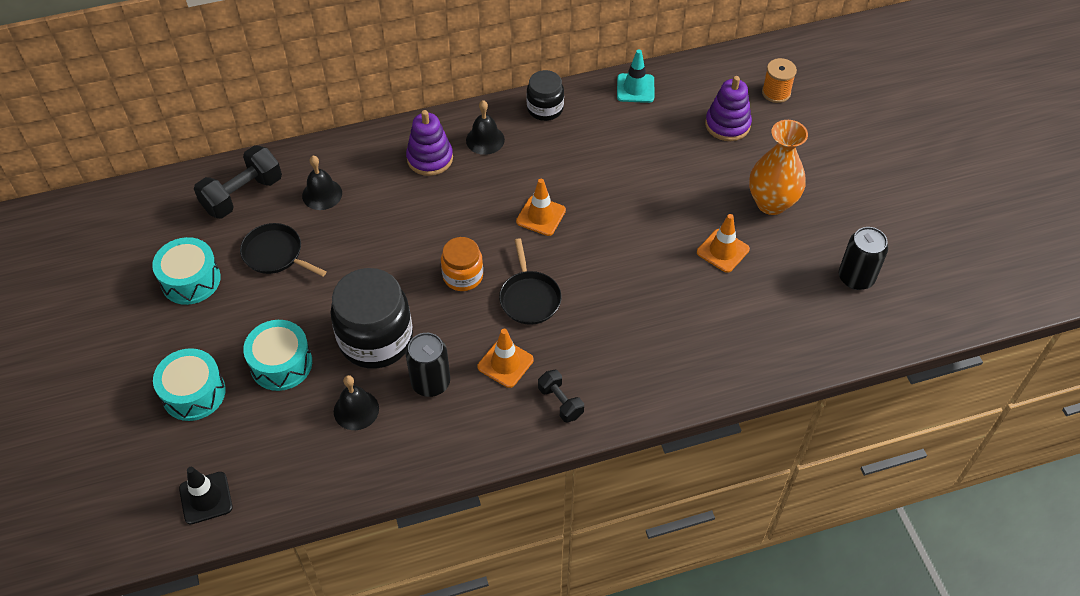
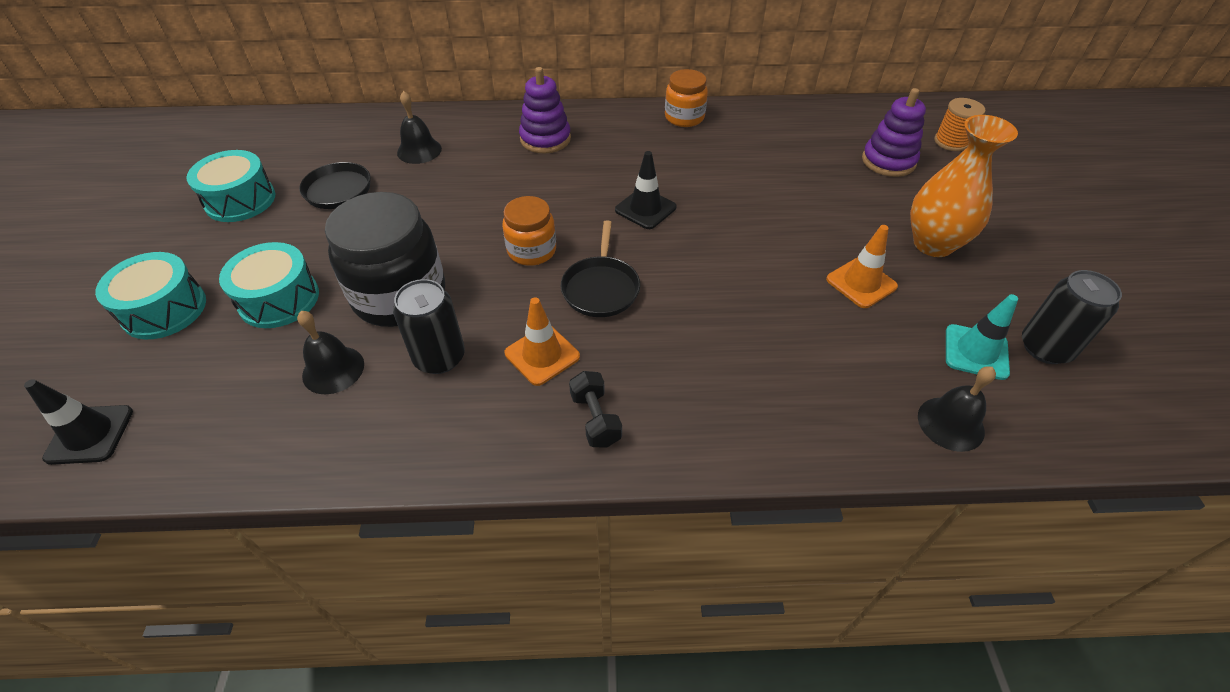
camera: 15 degrees right, 5 degrees down
(242, 195) = (341, 138): black dumbbell -> none
(485, 140) = (610, 133): black bell -> black bell (950, 423)
(541, 216) = (645, 209): orange traffic cone -> black traffic cone
(545, 109) = (684, 117): black jar -> orange jar
(635, 88) = (788, 115): turquoise traffic cone -> turquoise traffic cone (976, 352)

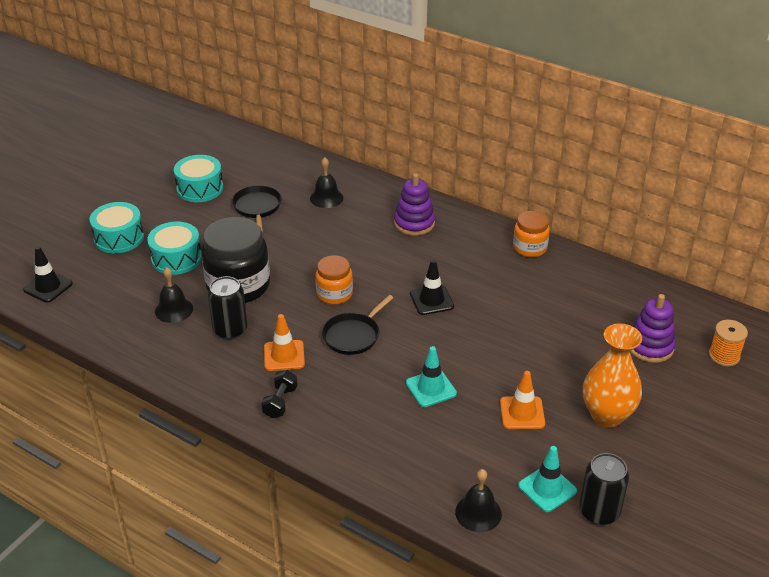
camera: 35 degrees right, 10 degrees down
(746, 305) = (431, 388): none -> turquoise traffic cone

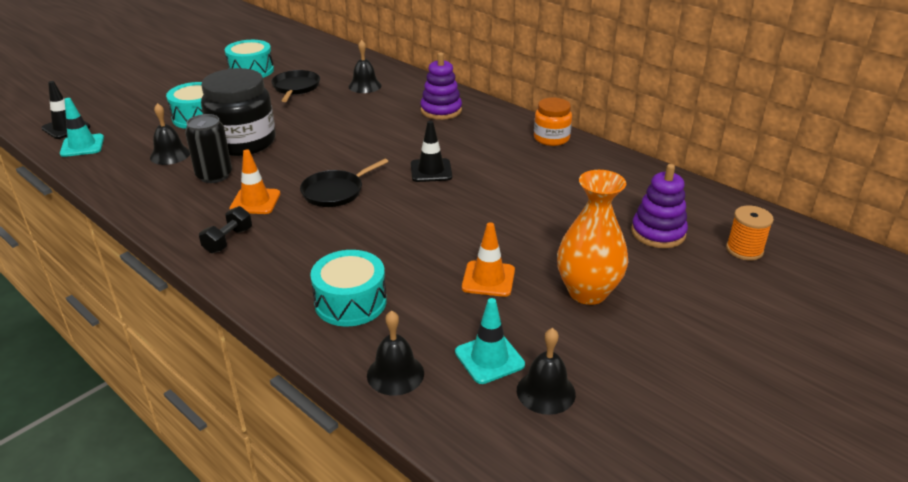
camera: 10 degrees right, 5 degrees down
(119, 238) = (155, 98): turquoise drum -> turquoise drum (350, 302)
(334, 294) = (334, 157): orange jar -> none
(431, 388) = (395, 245): turquoise traffic cone -> turquoise traffic cone (82, 146)
(599, 511) = (546, 392): black can -> black bell

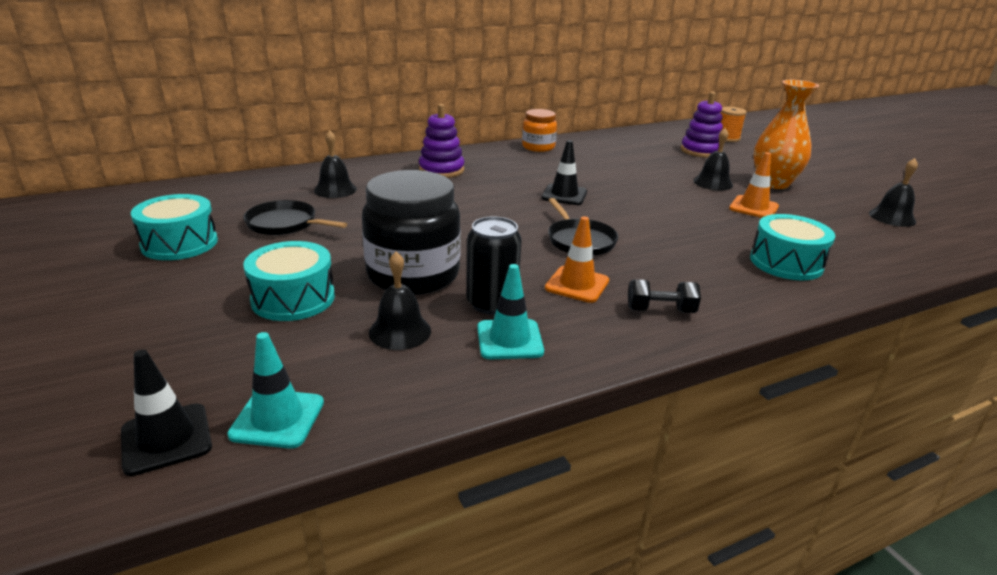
camera: 70 degrees left, 5 degrees down
(228, 240) = (660, 310): black dumbbell -> black dumbbell turned 45 degrees counterclockwise
(395, 374) = (886, 261): black bell -> black bell (713, 183)
(489, 358) = (858, 226): turquoise traffic cone -> turquoise traffic cone (509, 340)

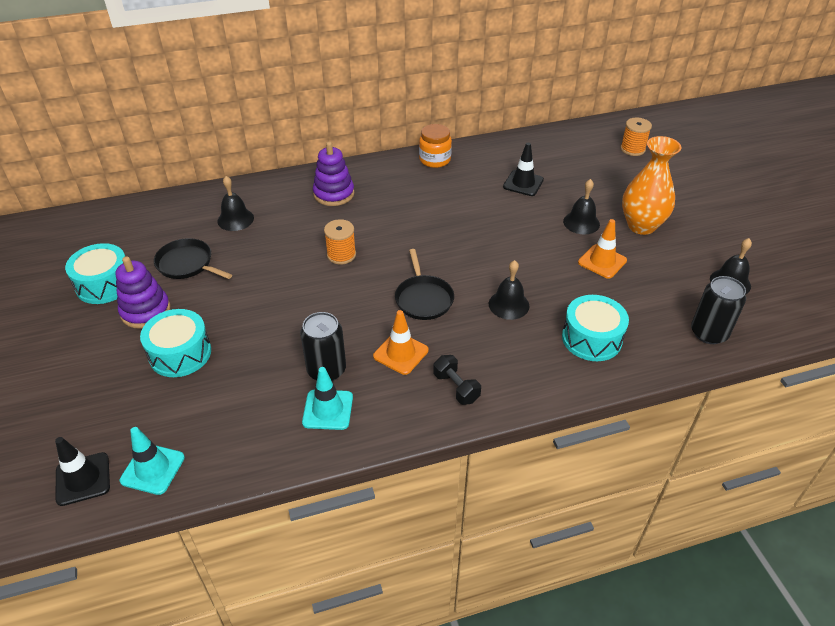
camera: 10 degrees right, 15 degrees up
(400, 331) = (250, 394): black bell -> black bell (508, 304)
(413, 274) = (275, 333): black jar -> none
(469, 211) = (341, 255): none -> orange spool
(564, 195) = (433, 235): black traffic cone -> black traffic cone (523, 183)
(660, 310) = (456, 387): black dumbbell -> black dumbbell turned 45 degrees clockwise
(700, 151) = (594, 170): purple stacking toy -> purple stacking toy (145, 311)
(904, 253) = (708, 333): none -> black can

